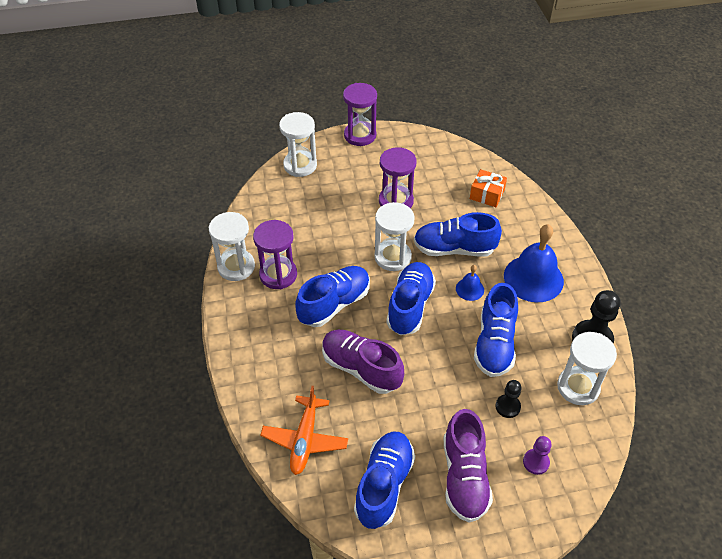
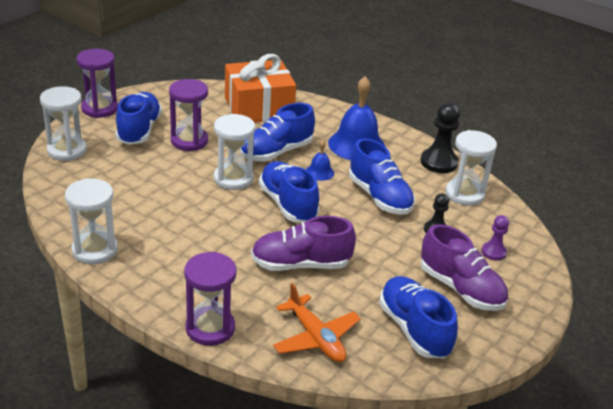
camera: 45 degrees left, 15 degrees down
(278, 275) = (145, 237): purple hourglass -> purple hourglass (210, 328)
(334, 304) = (223, 233): blue shoe -> blue shoe (139, 130)
(487, 194) = (258, 108): orange gift -> orange gift, size x2.05

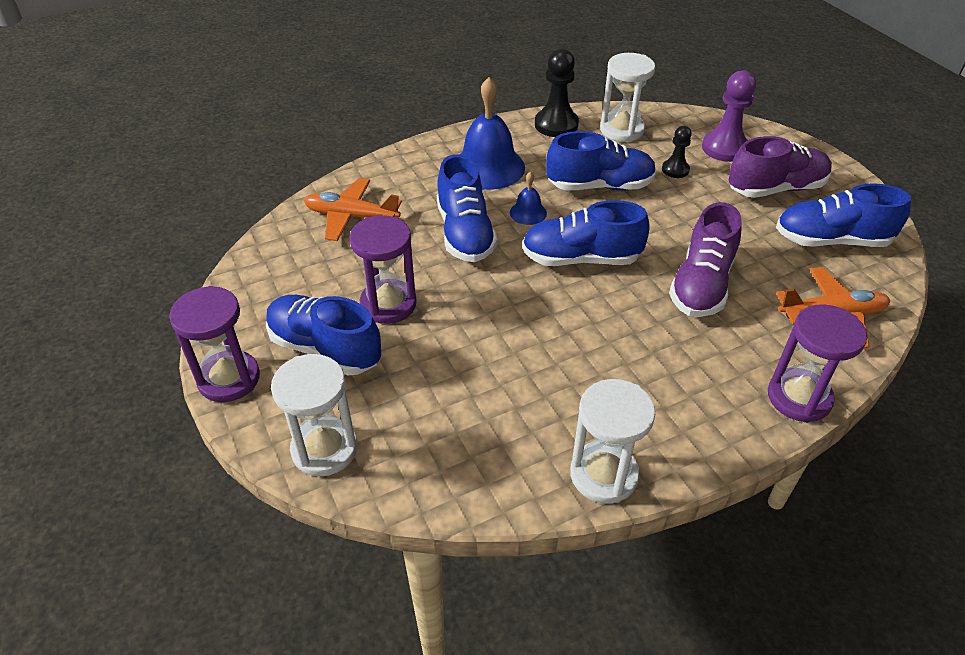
camera: 60 degrees left, 10 degrees up
(233, 179) = (503, 288): white hourglass -> none
(258, 108) = (351, 217): orange gift -> orange plane
(493, 252) = (724, 148): purple pawn -> purple pawn, size x1.72

